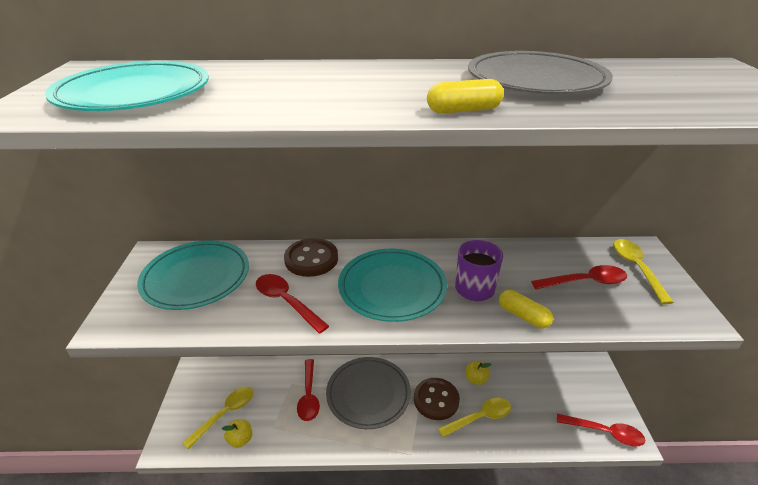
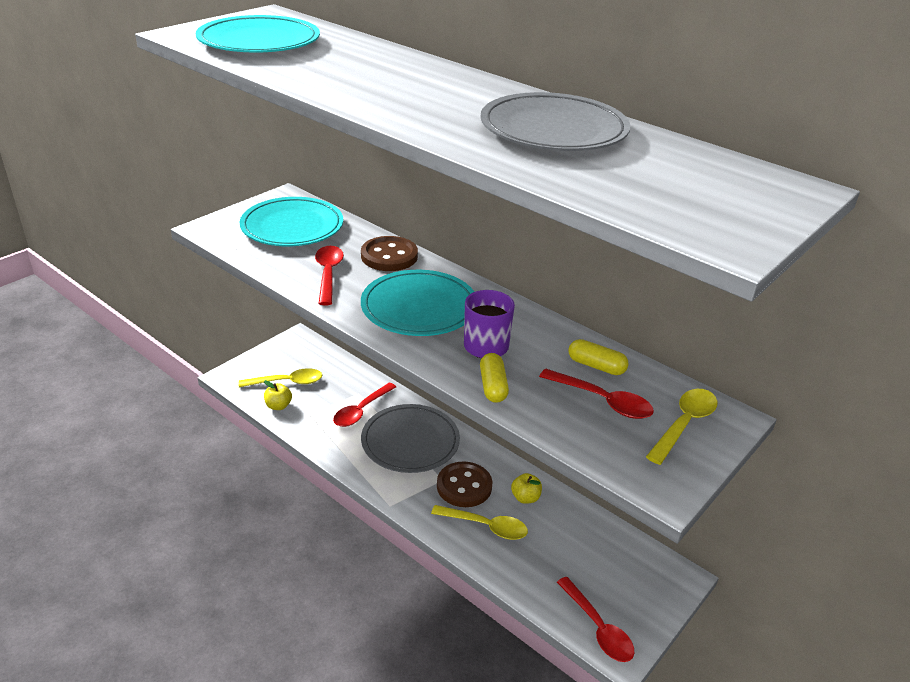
camera: 40 degrees right, 0 degrees up
(463, 110) = (425, 127): yellow capsule -> yellow capsule (596, 366)

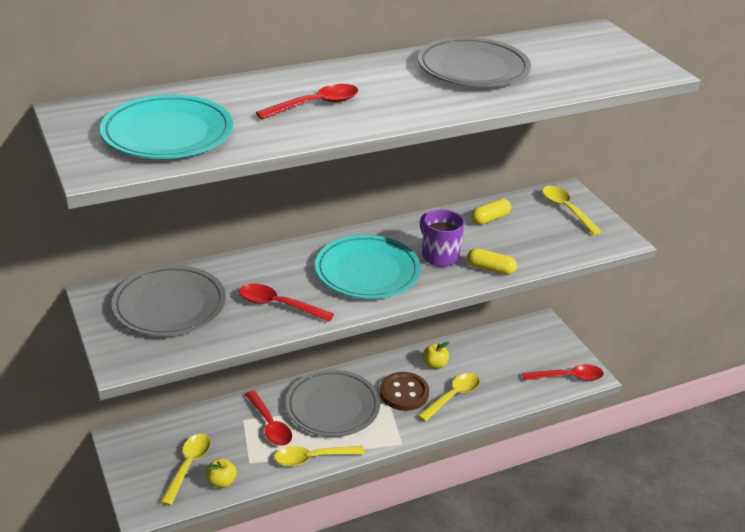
camera: 65 degrees left, 0 degrees up
(292, 227) = (169, 305): turquoise plate -> grey plate
(335, 450) = (312, 458): none -> yellow spoon
(389, 256) = (272, 263): brown button -> none
(603, 401) = (529, 230): red spoon -> red spoon (316, 105)

